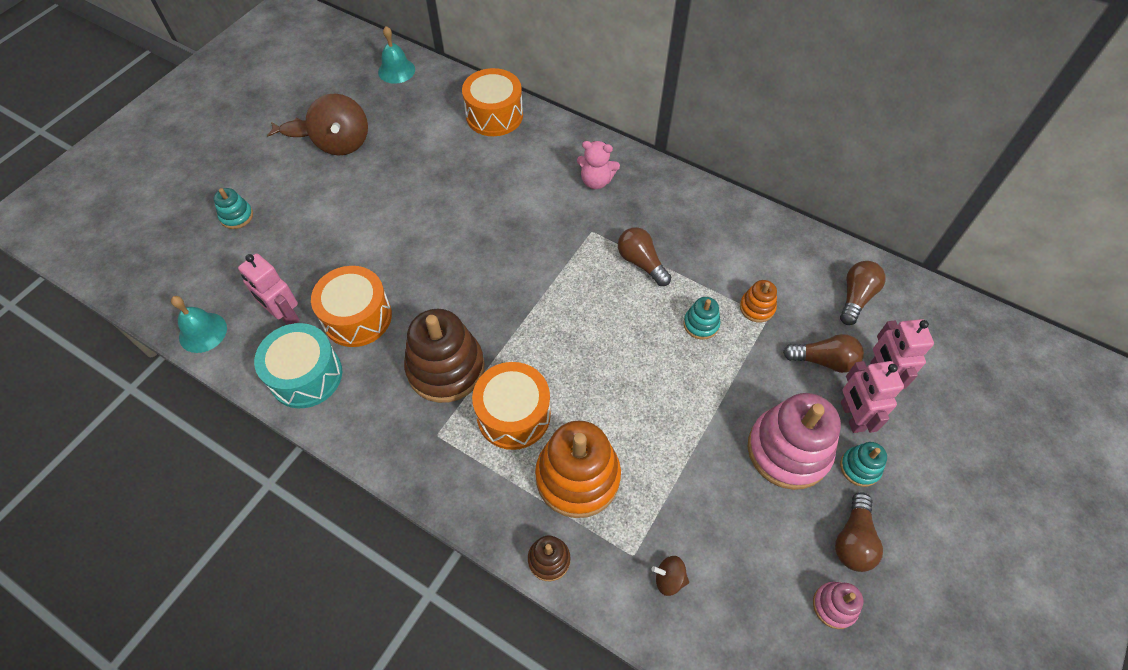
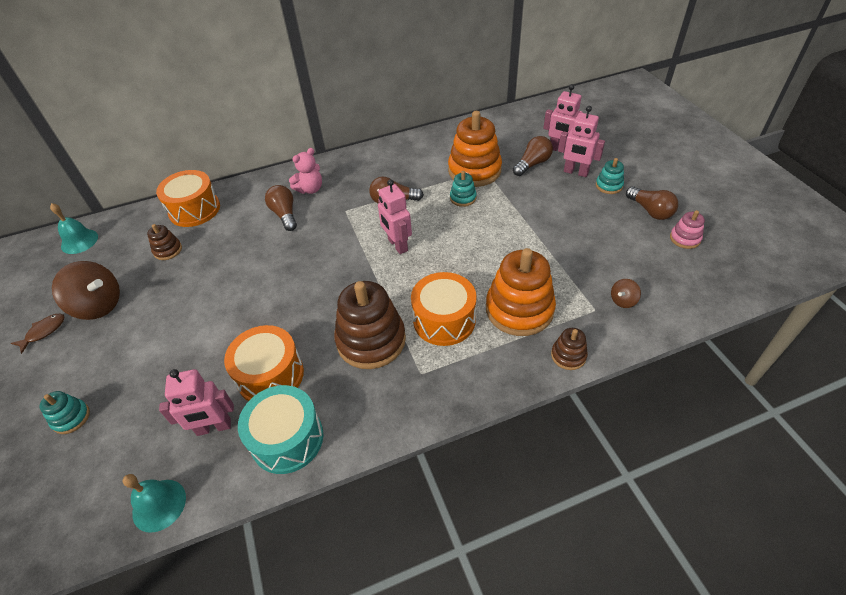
camera: 50 degrees left, 10 degrees down
(433, 137) = (168, 250): none -> brown stacking toy
(580, 309) = (397, 245): none -> pink robot
(757, 307) = (474, 170): orange stacking toy -> orange stacking toy, size x2.10
(788, 450) = (577, 206): pink stacking toy -> none
(855, 297) = (504, 133): brown light bulb -> brown light bulb (285, 214)

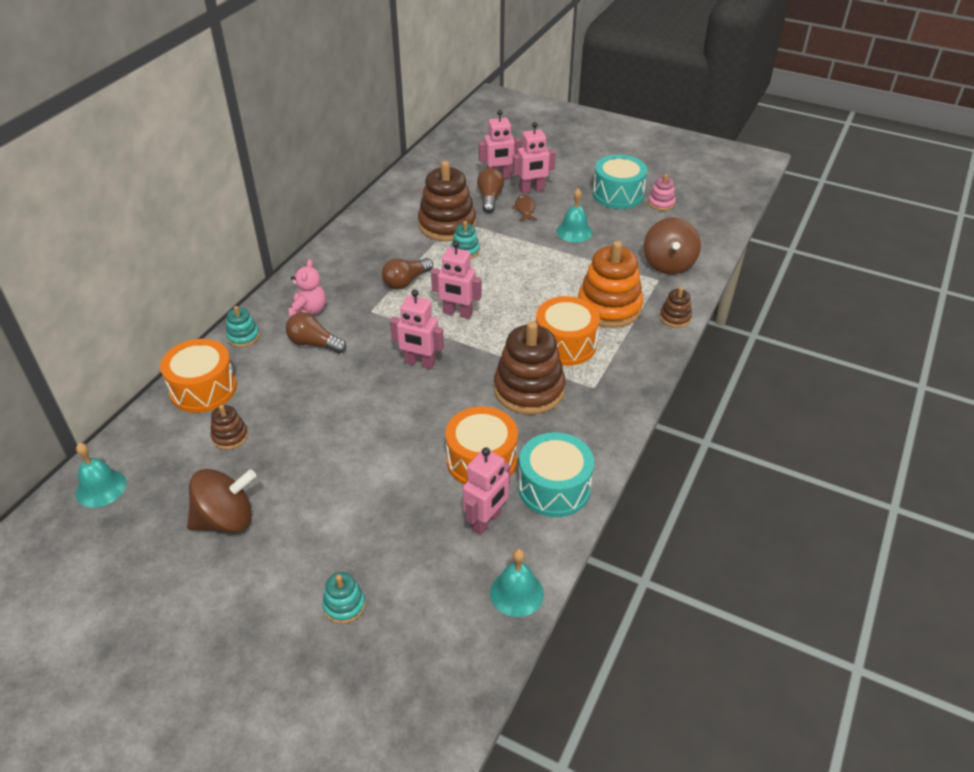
camera: 45 degrees left, 5 degrees down
(44, 332) = (197, 575): brown fish -> brown fish (525, 209)
(326, 269) = (419, 363): none -> pink robot
(474, 170) = (447, 225): orange stacking toy -> brown stacking toy
(569, 225) = (574, 231): none -> turquoise bell
(609, 186) = (568, 189): turquoise stacking toy -> turquoise stacking toy (243, 337)
(623, 301) = (668, 264): brown spinning top -> brown spinning top, size x2.11
(650, 211) = (618, 194): brown light bulb -> turquoise drum

